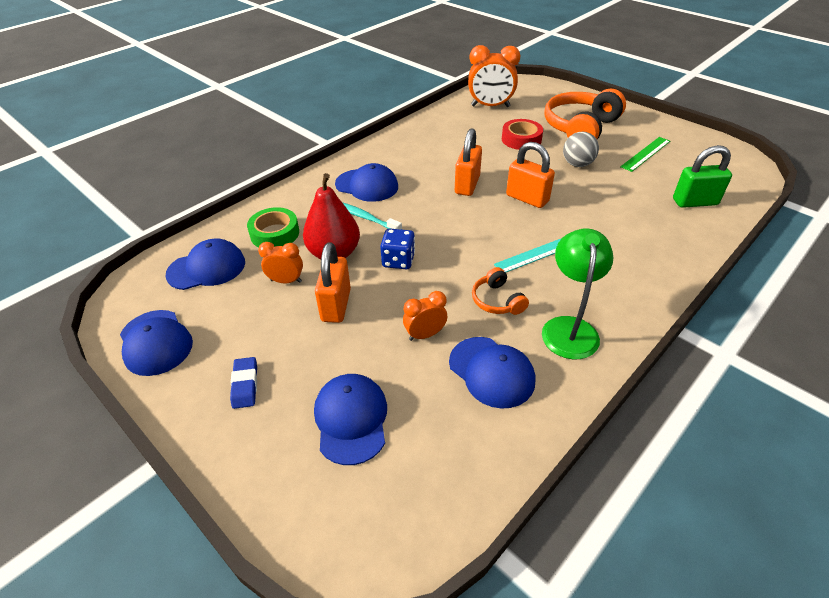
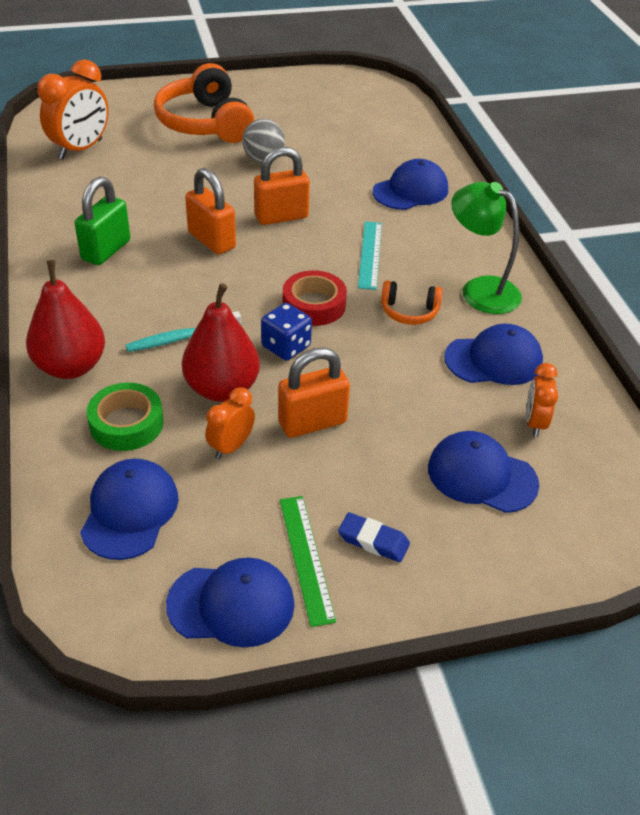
camera: 60 degrees left, 0 degrees up
(304, 194) = (71, 366): none -> red pear
(336, 305) = (312, 422): orange padlock -> orange padlock turned 60 degrees counterclockwise
(367, 185) = (120, 309): blue cap -> blue cap (411, 191)
(425, 334) = (413, 378): orange clock -> orange clock (534, 423)
(521, 139) = (175, 166): red tape -> red tape (314, 305)
(645, 154) = (296, 117): green ruler -> green ruler (306, 558)
(695, 202) = (393, 137): green padlock -> green padlock (106, 250)

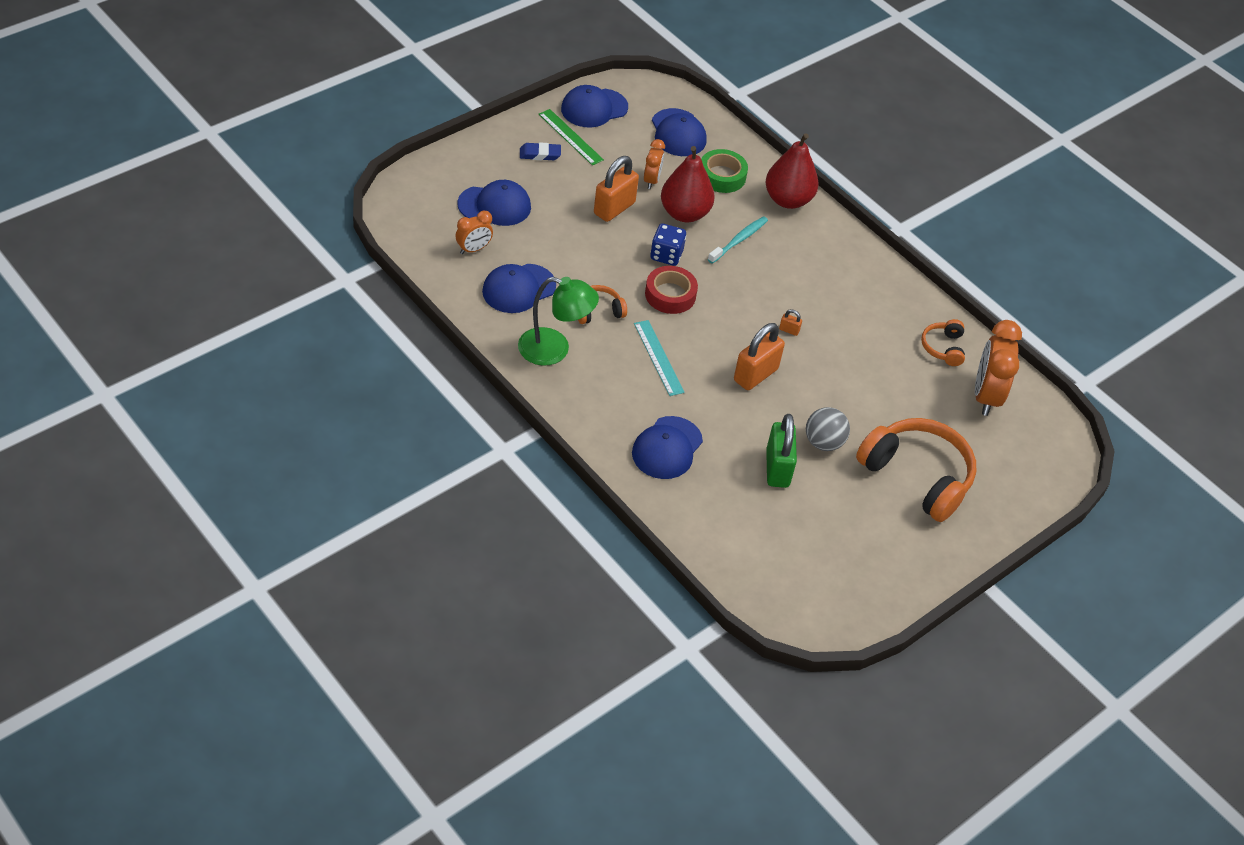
camera: 150 degrees right, 5 degrees up
(73, 188) = (943, 348): none -> orange headphones
(106, 250) = (855, 294): green padlock -> green padlock (777, 468)
(211, 240) = (789, 330): orange padlock -> orange padlock, size x0.42
(534, 423) = (473, 249): orange clock -> orange clock turned 75 degrees clockwise

